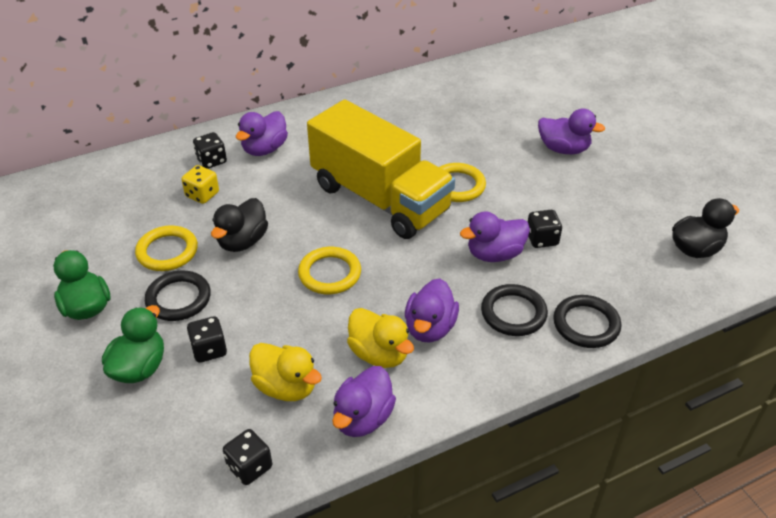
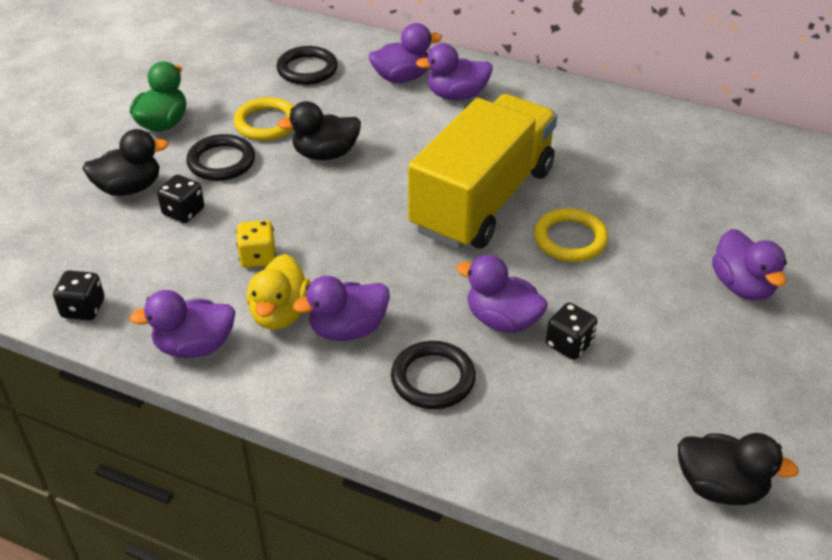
camera: 50 degrees right, 0 degrees up
(139, 367) = (129, 188): green duck -> black duck
(202, 195) = (354, 99): yellow dice -> yellow dice (258, 257)
(211, 161) = (402, 78): black dice -> purple duck
(286, 387) = (185, 279): yellow duck -> none
(329, 273) = (345, 226): yellow ring -> none
(380, 198) = (483, 199): yellow truck -> yellow truck turned 150 degrees counterclockwise
(586, 324) = (479, 445): black ring -> black ring (307, 69)

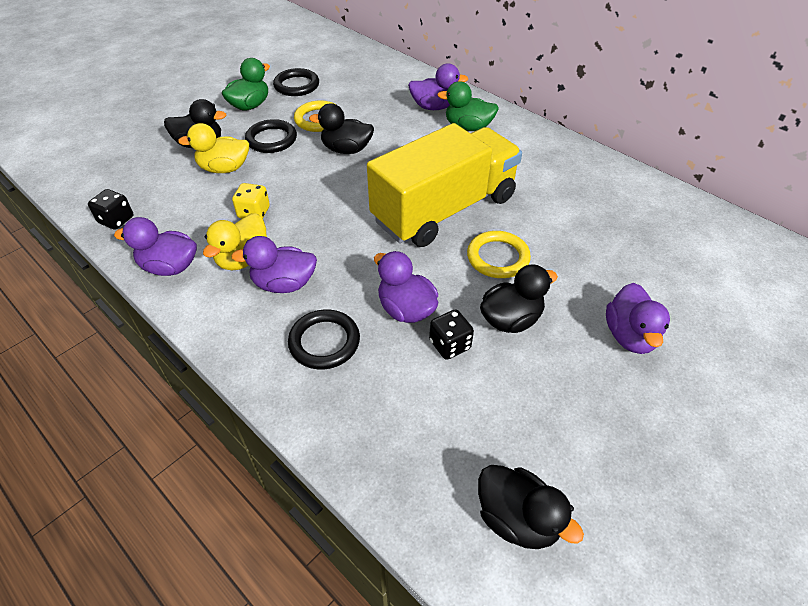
camera: 20 degrees right, 5 degrees up
(183, 212) = (224, 168): black dice -> yellow duck
(307, 69) = (369, 88): black ring -> black ring (296, 85)
(456, 95) = (468, 127): purple duck -> green duck
(617, 301) = (511, 319): none -> black duck

